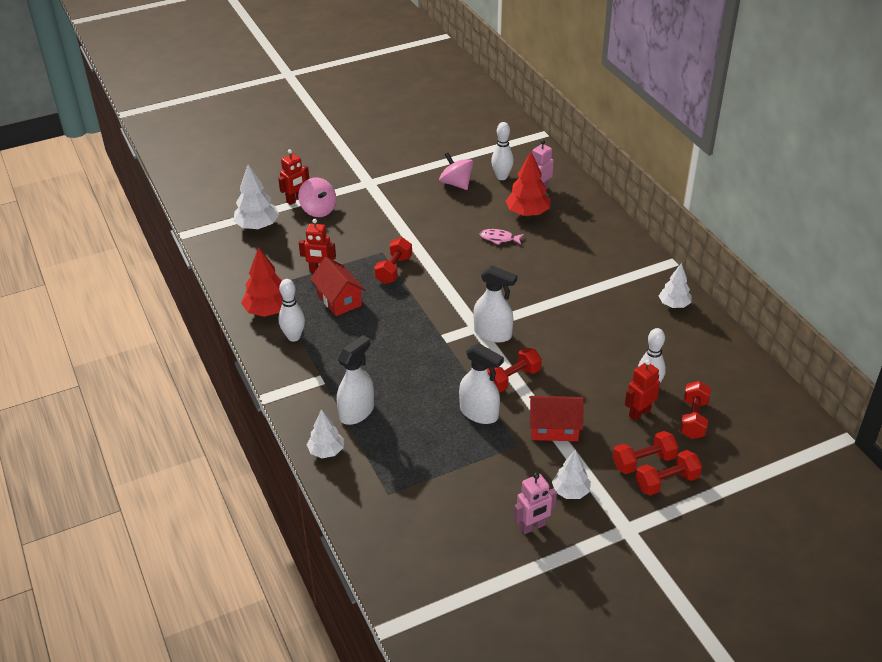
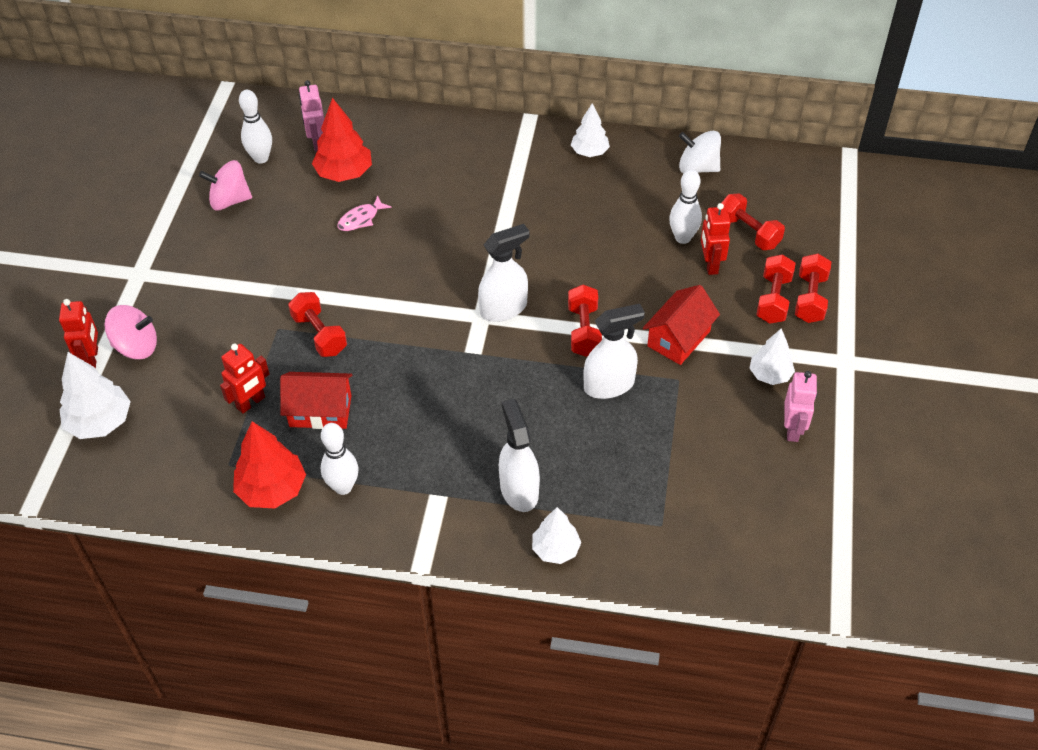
camera: 55 degrees left, 10 degrees up
(725, 363) = (698, 168): none -> white spinning top

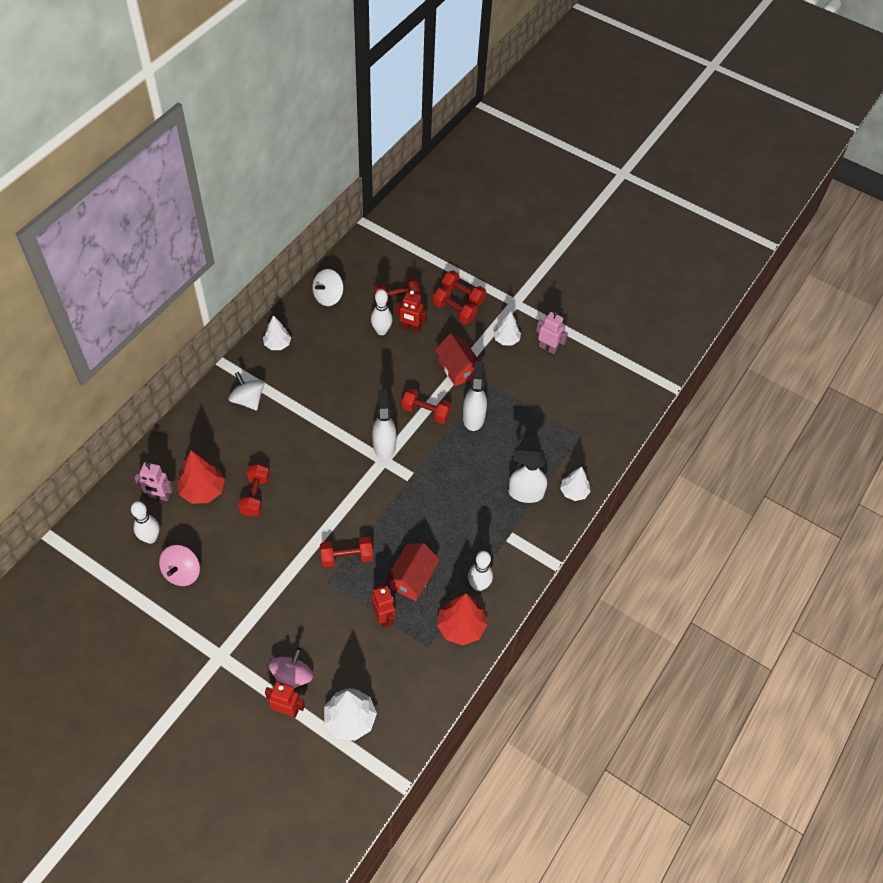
camera: 70 degrees left, 5 degrees up
(361, 219) = (255, 496): pink fish -> red dumbbell
(491, 160) = (248, 400): none -> white spinning top

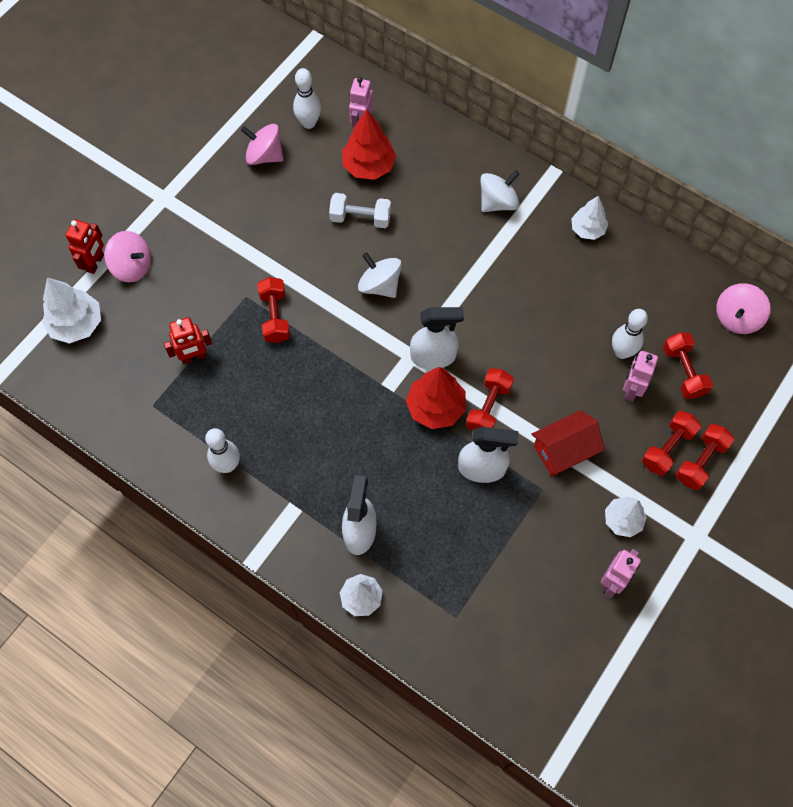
camera: 95 degrees right, 10 degrees up
(255, 496) = (360, 218): red dumbbell -> white dumbbell
(328, 297) = (675, 285): white spinning top -> white spinning top (380, 285)
(355, 265) = (737, 318): none -> pink spinning top
(410, 328) = (631, 389): red robot -> pink robot
(412, 578) = (242, 388): red house -> none
(461, 627) = (174, 442): red tree -> red tree (435, 407)

